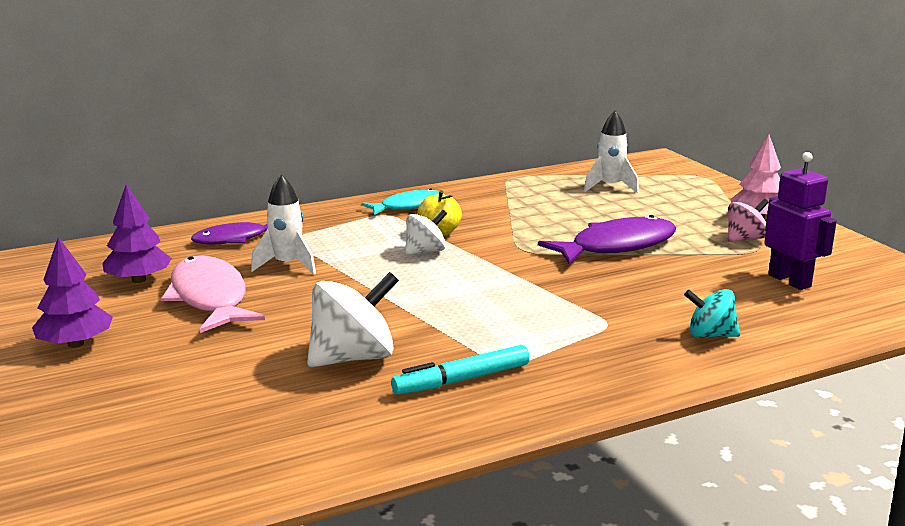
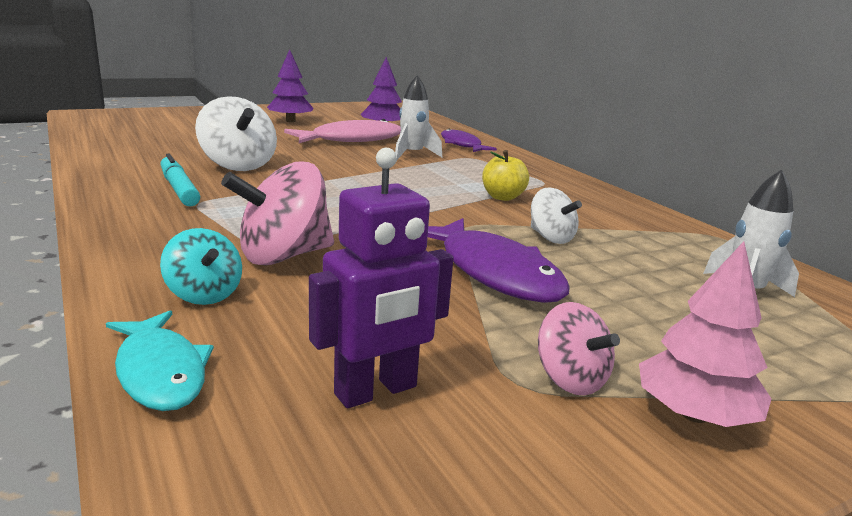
camera: 85 degrees right, 0 degrees up
(408, 206) = (572, 190): turquoise fish -> turquoise fish (160, 372)
(425, 251) = (451, 191): white spinning top -> white spinning top (550, 238)
(625, 313) = (284, 256): none -> pink spinning top
(710, 335) = (204, 294): turquoise spinning top -> turquoise spinning top turned 135 degrees clockwise

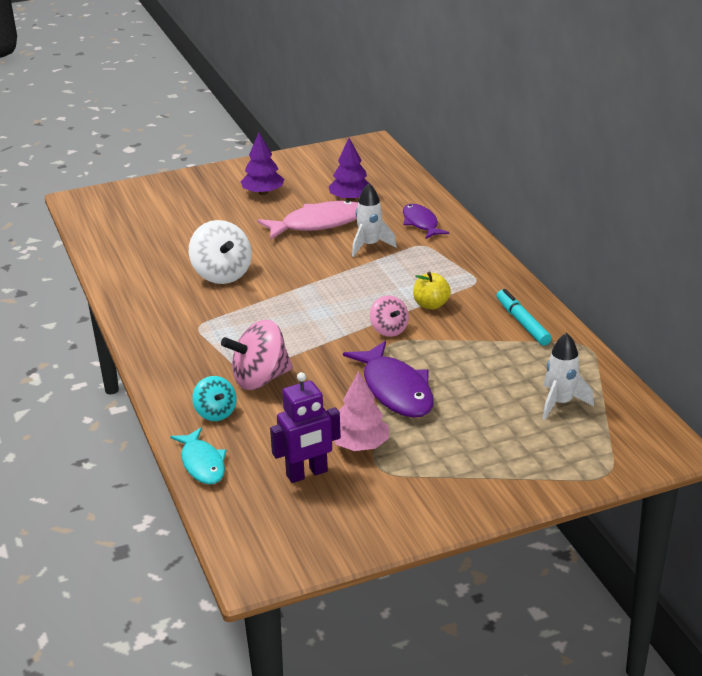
camera: 10 degrees right, 10 degrees up
(179, 189) = (182, 310): turquoise marker -> turquoise marker (522, 323)
(550, 238) = (449, 353): white spinning top -> none
(570, 379) = (410, 467): pink spinning top -> pink spinning top (389, 330)
(694, 415) = (465, 487): pink tree -> pink tree (360, 445)

